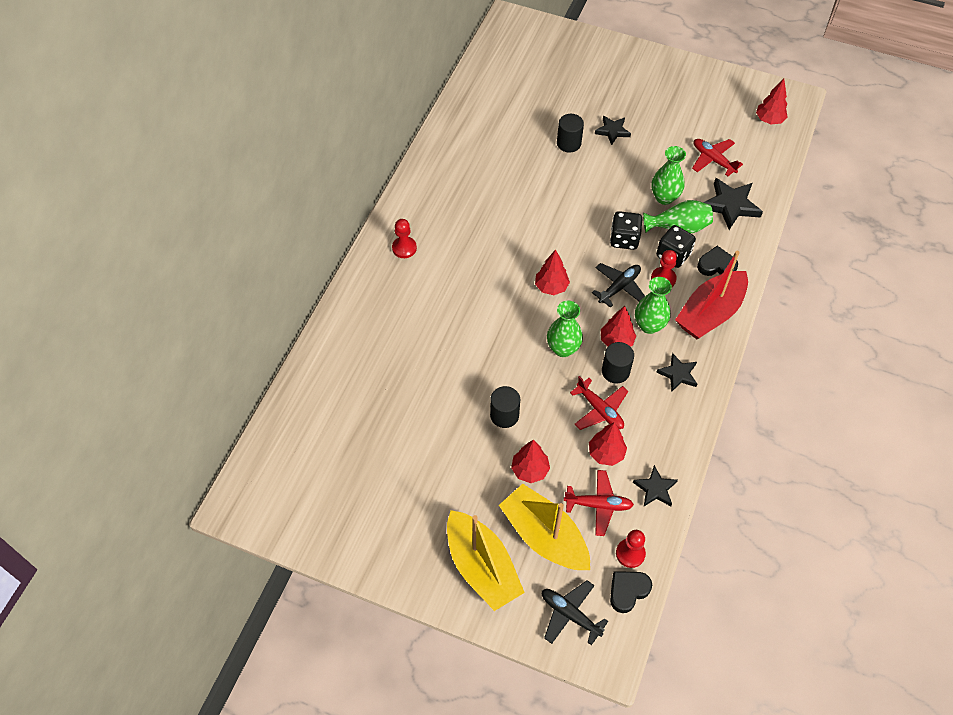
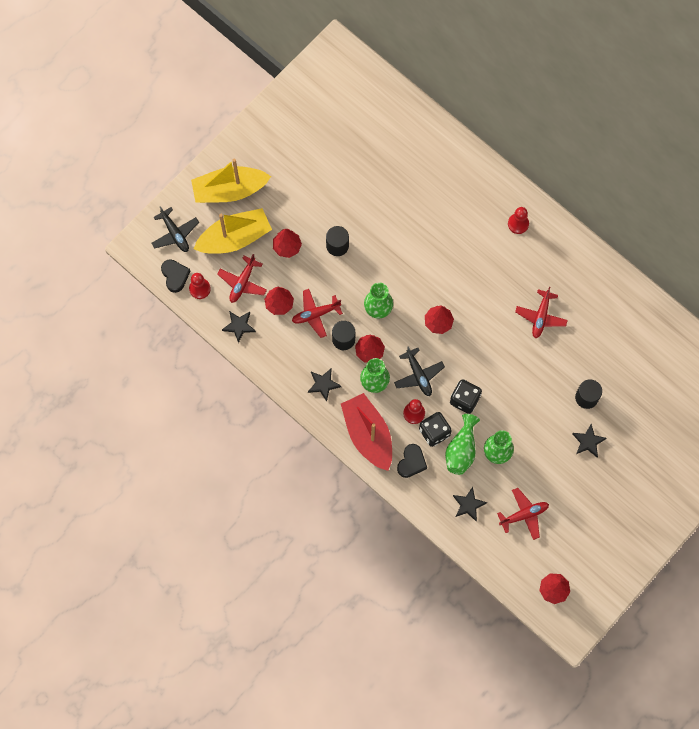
camera: 110 degrees right, 15 degrees up
(501, 201) = (541, 316): none -> red plane
(570, 614) = (175, 233): black plane -> black plane turned 90 degrees clockwise
(730, 205) = (468, 505): black star -> black star, size x0.62

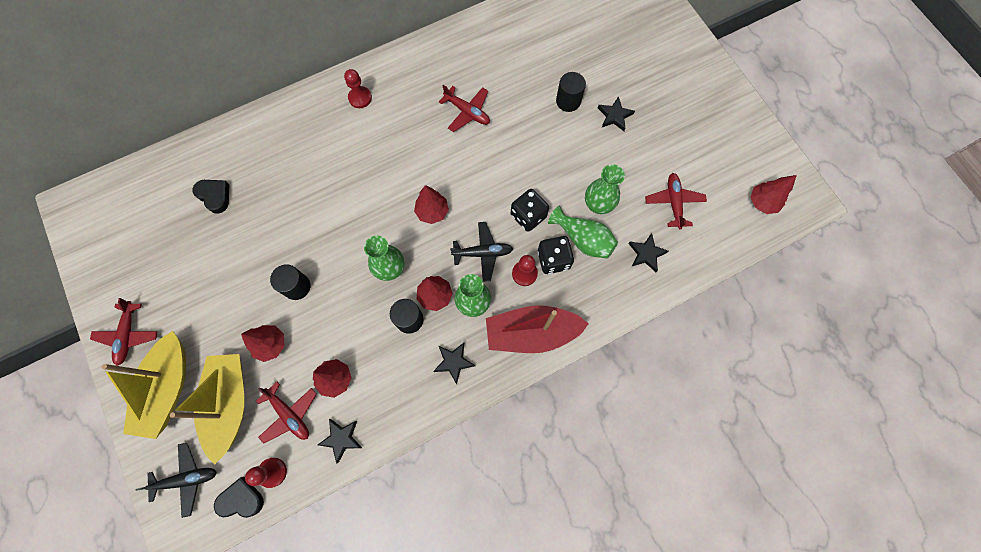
camera: 70 degrees left, 0 degrees up
(316, 314) = (366, 340): red plane -> red plane (128, 335)
(411, 462) = (579, 296): black heart -> black heart (215, 196)

